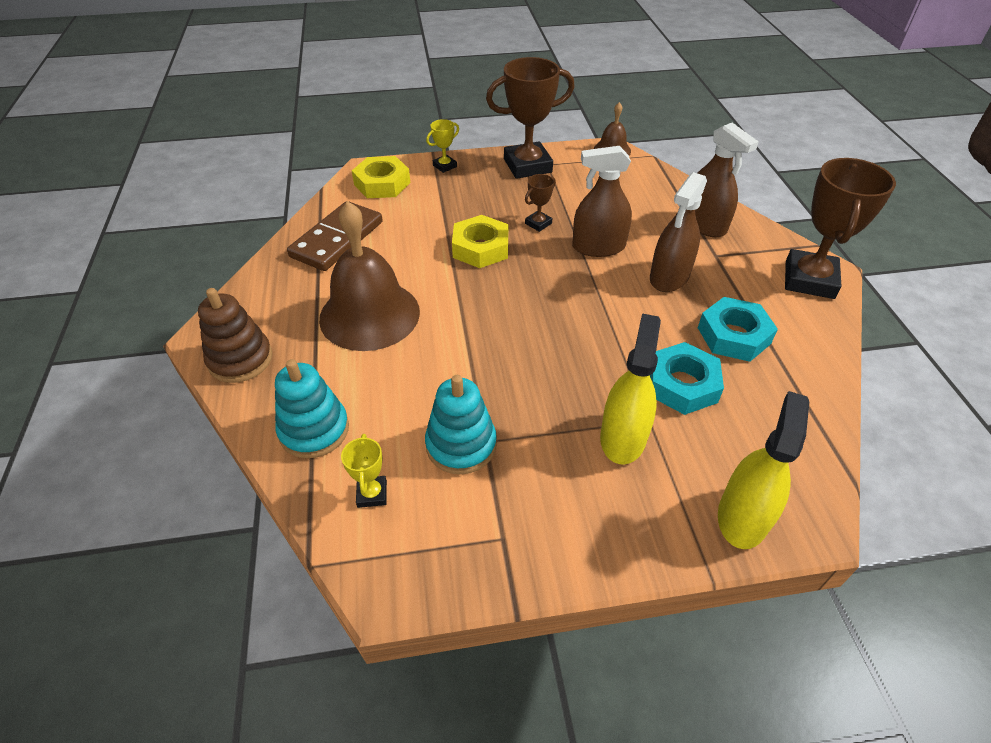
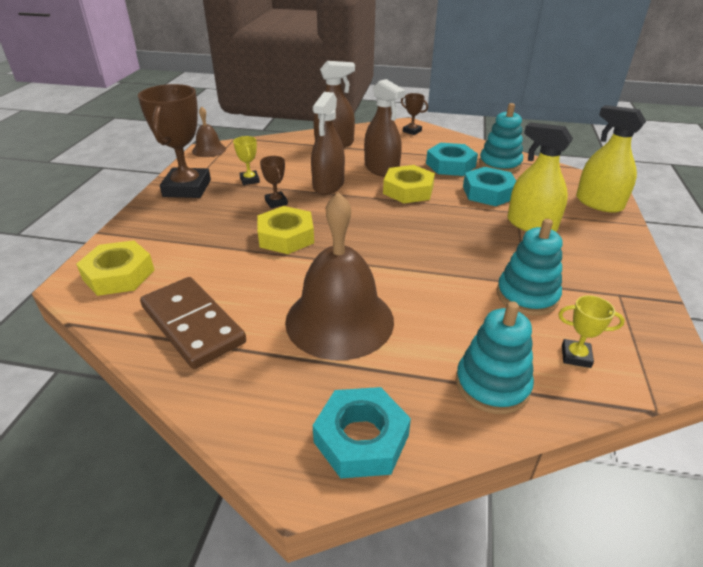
camera: 70 degrees left, 10 degrees down
(240, 359) = (361, 438): brown stacking toy -> turquoise nut
(445, 166) = (134, 229): yellow trophy -> yellow trophy (249, 180)
(632, 310) = (408, 190): none -> yellow nut
(782, 386) = (500, 164): none -> turquoise stacking toy
(809, 280) = (412, 131): brown trophy -> brown trophy, size x0.45

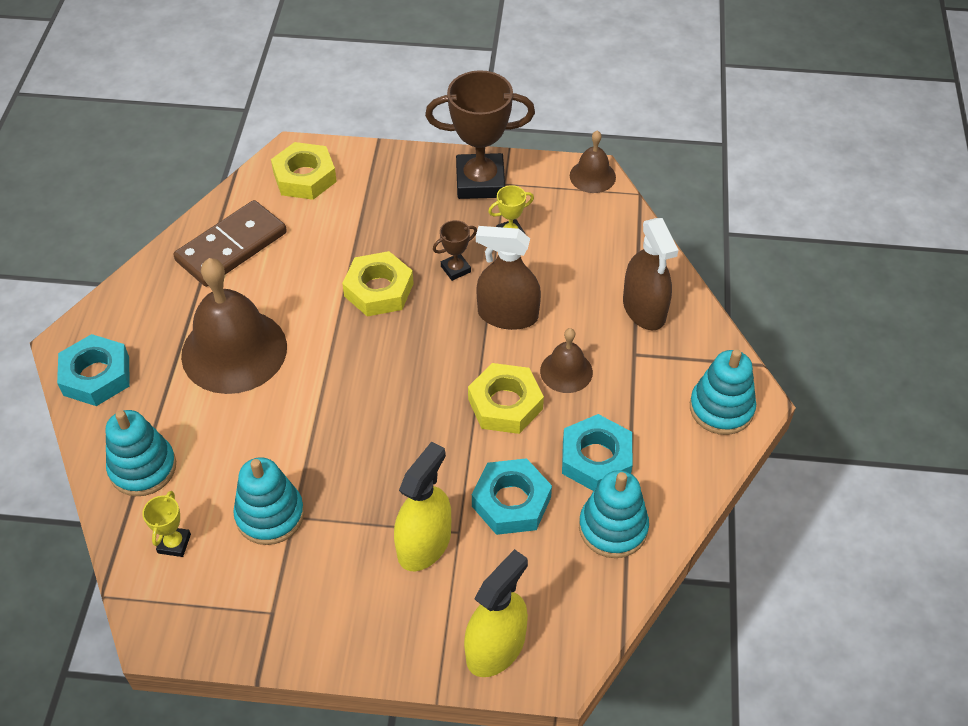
camera: 85 degrees right, 15 degrees up
(381, 169) = (566, 371): brown spray bottle -> brown bell
(412, 131) = (721, 408): brown trophy -> turquoise stacking toy

